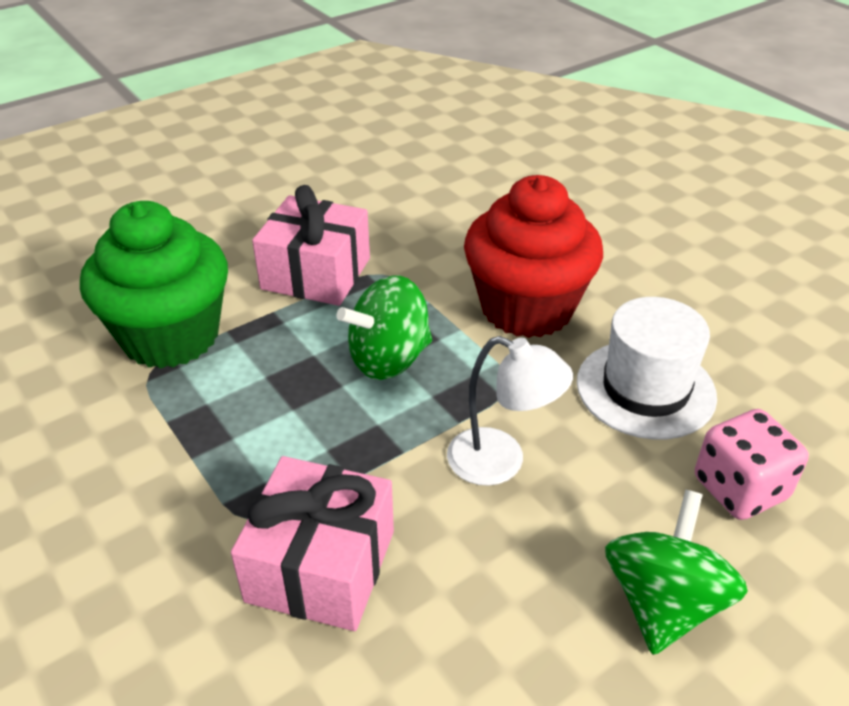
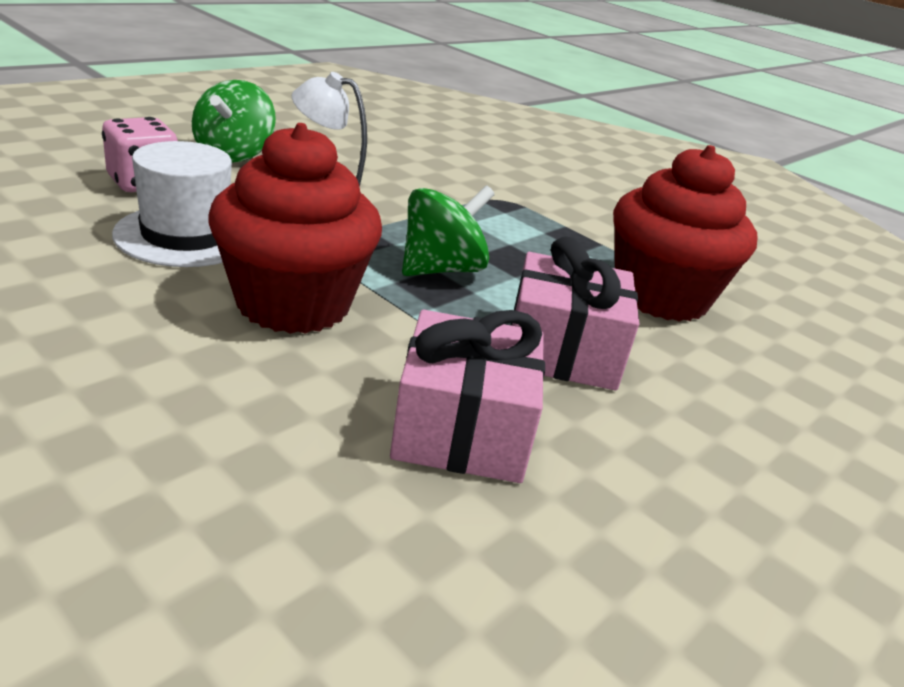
camera: 165 degrees right, 10 degrees down
(171, 336) = (660, 297): green cupcake -> red cupcake
(321, 566) = (447, 181): pink gift -> pink gift (462, 429)

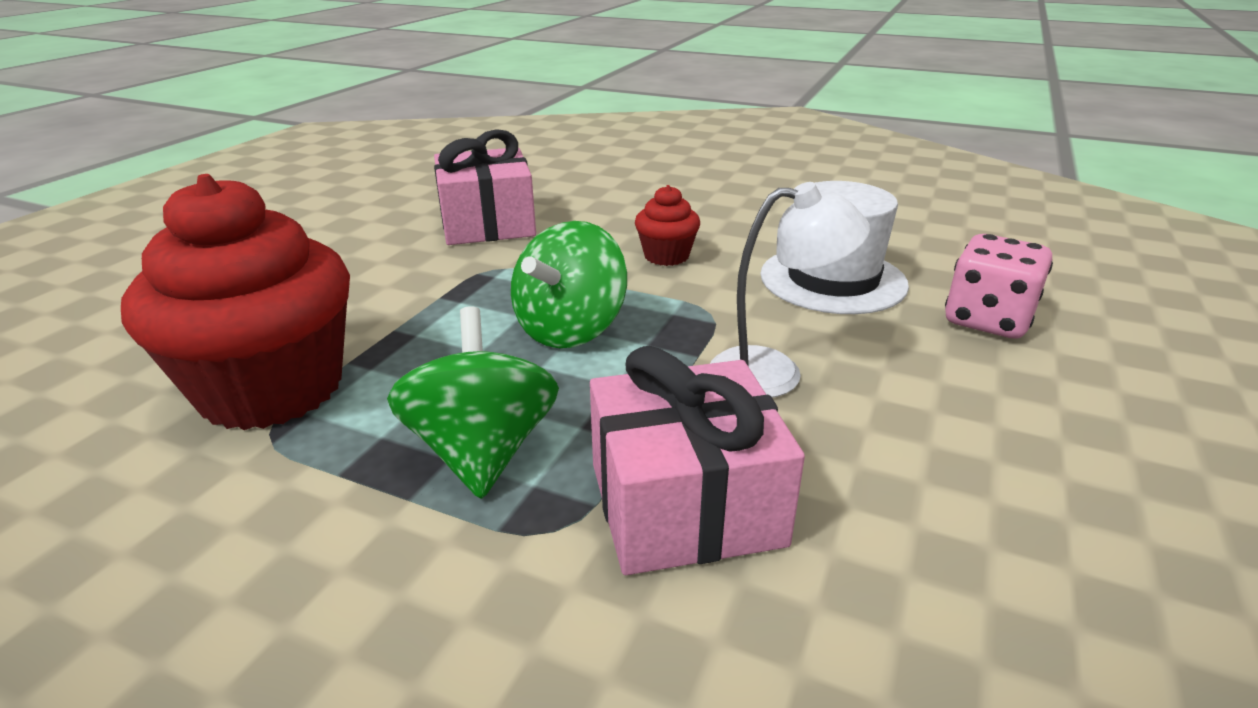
camera: 165 degrees right, 0 degrees up
(234, 154) = (1041, 423): green spinning top -> green spinning top (482, 452)
(293, 304) = (666, 256): red cupcake -> red cupcake, size x0.45
(562, 351) = (417, 287): pink gift -> pink gift (685, 504)

